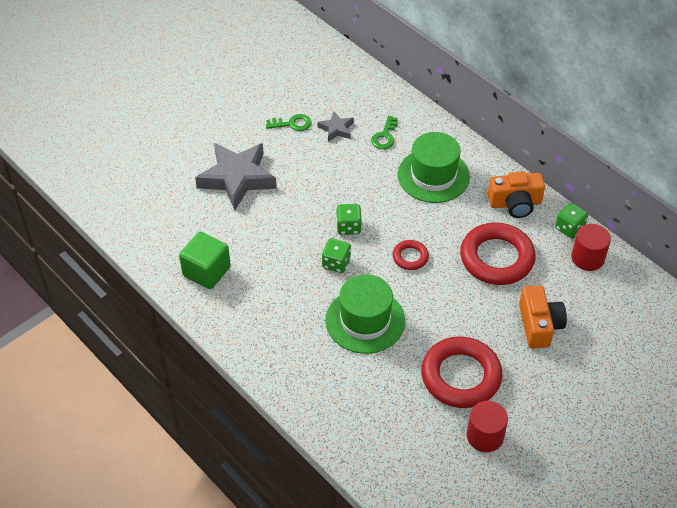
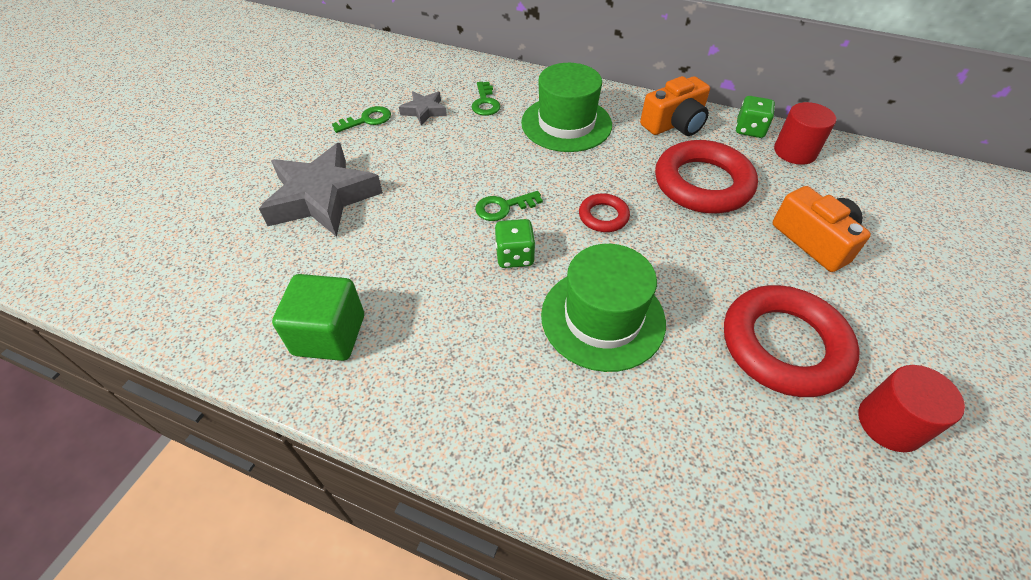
camera: 25 degrees left, 0 degrees up
(348, 227) = (503, 207): green dice -> green key

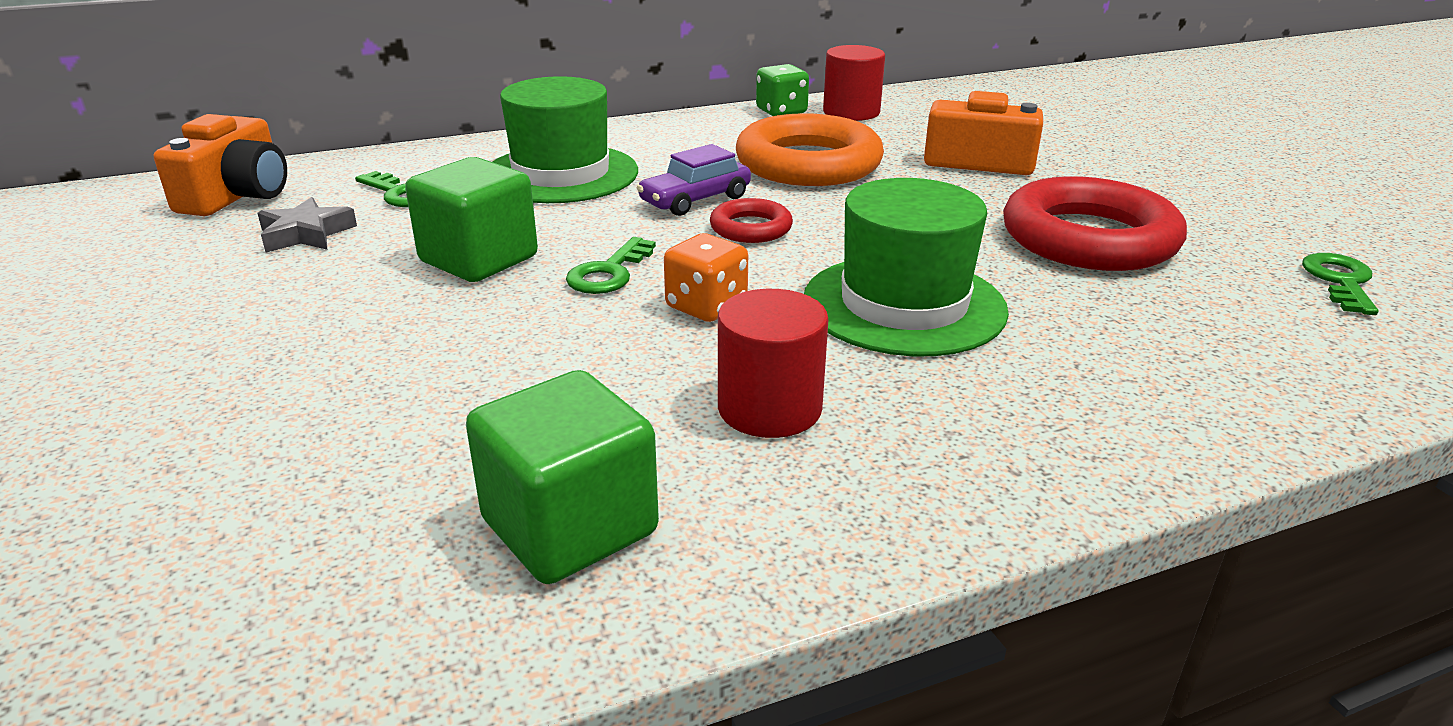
camera: 45 degrees left, 20 degrees down
(322, 197) = (265, 392): grey star -> none
(367, 120) = (205, 278): green key -> green key (1340, 281)
(465, 166) = (479, 259): none -> green cube
(514, 256) = (706, 306): green dice -> orange dice
(604, 179) = (695, 200): none -> purple car
(674, 124) = (695, 132): orange camera -> orange camera (237, 196)
(702, 184) = (808, 164): red ring -> orange ring
(890, 423) = (1244, 244): red cylinder -> red cylinder (769, 408)

